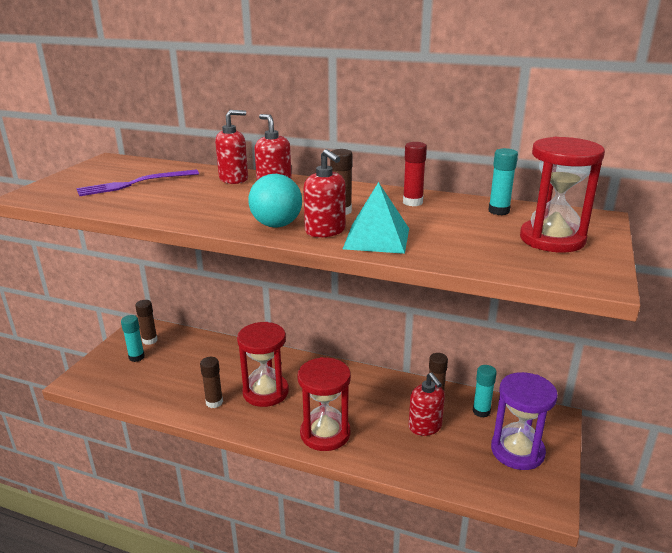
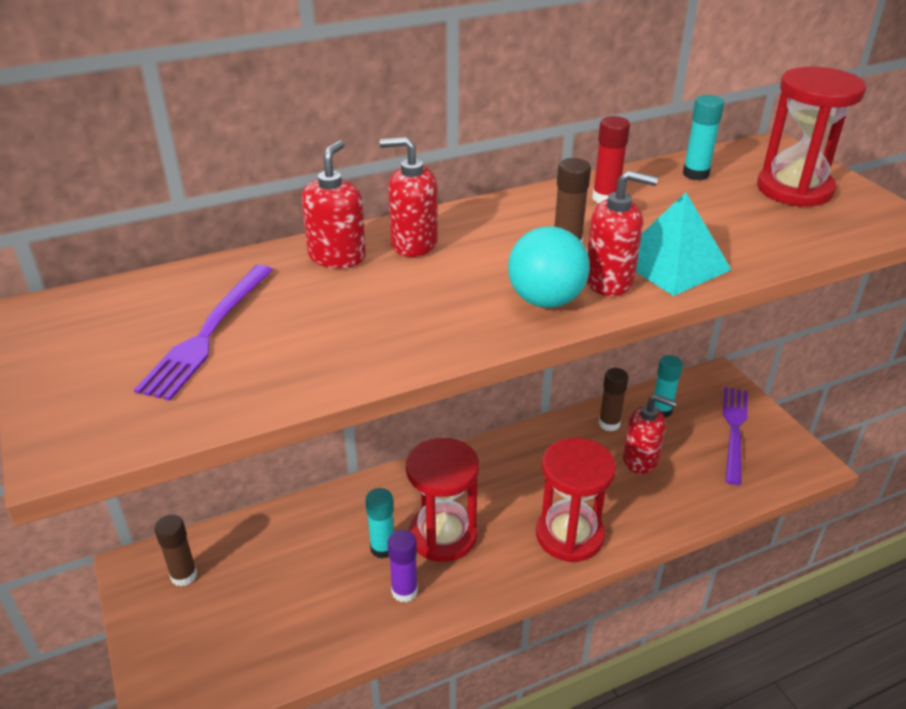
camera: 45 degrees left, 10 degrees up
(136, 357) = (203, 611): turquoise glue stick -> turquoise glue stick (382, 548)
(214, 402) = (404, 591): brown glue stick -> purple glue stick
(517, 451) = (734, 430): purple hourglass -> purple fork

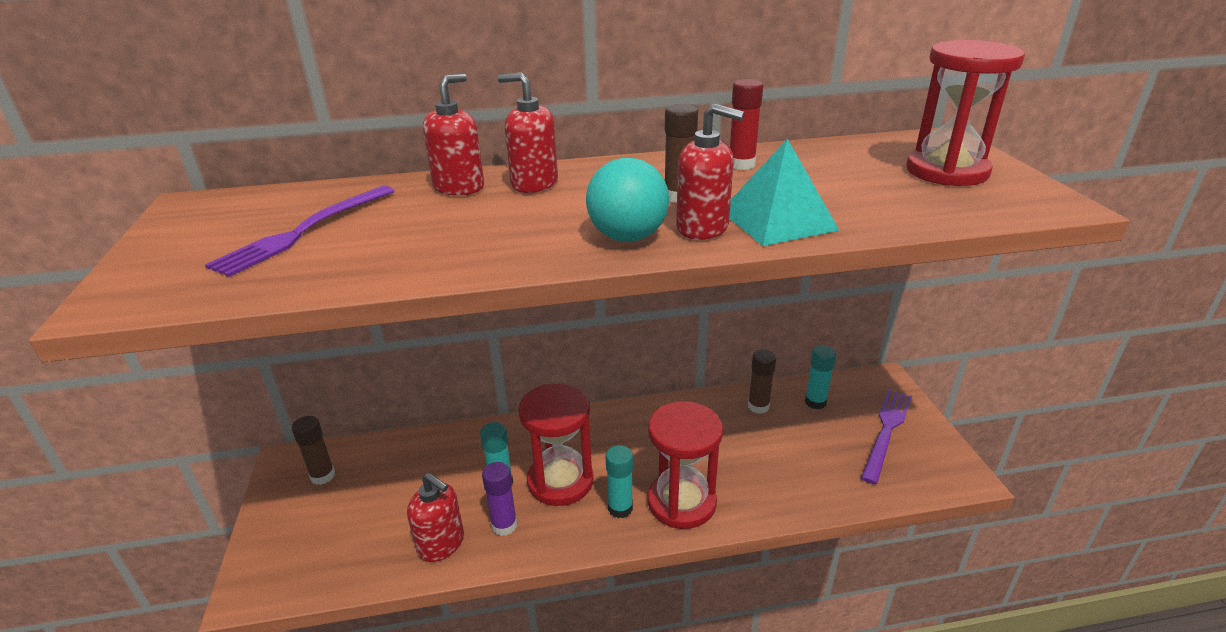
camera: 15 degrees right, 5 degrees down
(641, 460) = (778, 444): red soap dispenser -> red soap dispenser (441, 544)
(695, 174) = (845, 153): turquoise glue stick -> turquoise glue stick (620, 508)

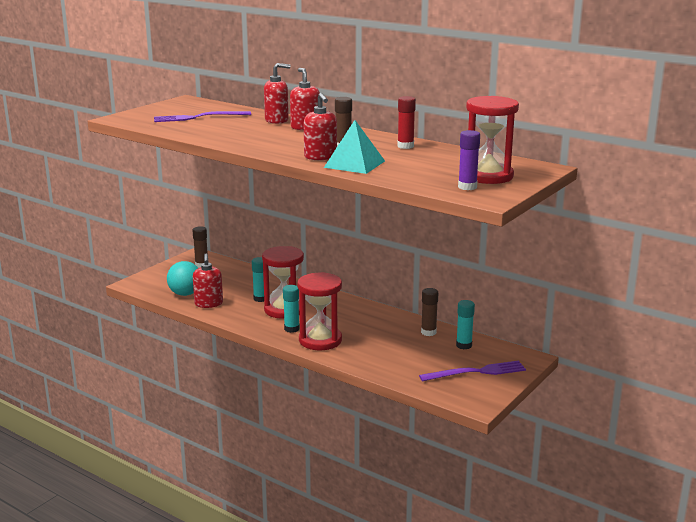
camera: 45 degrees right, 10 degrees down
(504, 525) = (239, 310): purple glue stick -> purple glue stick (467, 187)
(627, 237) = (287, 150): turquoise ball -> turquoise ball (185, 294)

